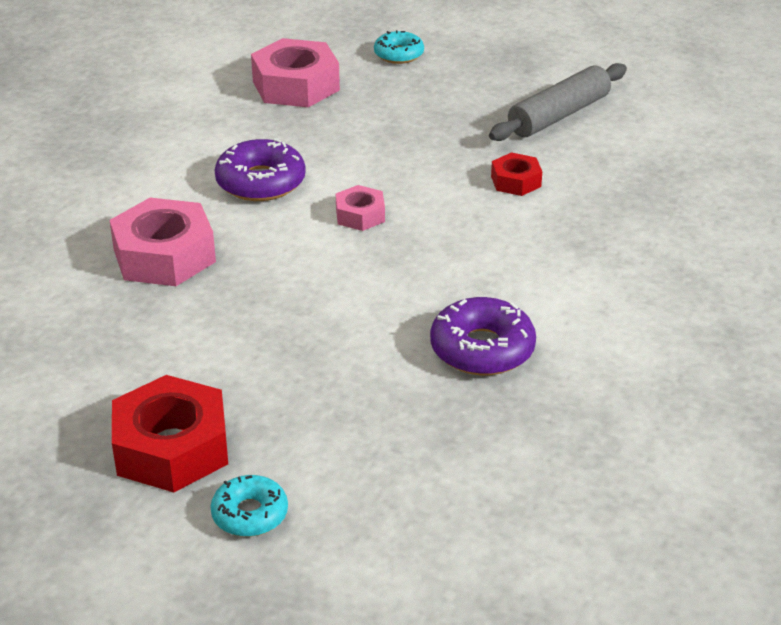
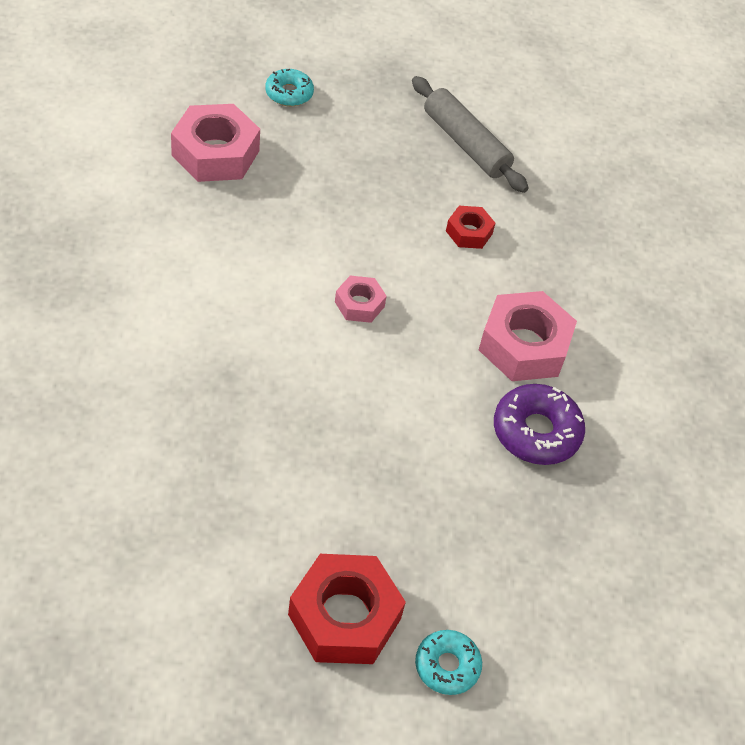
camera: 30 degrees left, 15 degrees up
(164, 256) = (212, 397): pink nut -> pink nut (524, 345)
(260, 182) = (250, 284): purple donut -> none
(558, 115) = (465, 144): grey rolling pin -> grey rolling pin turned 60 degrees counterclockwise

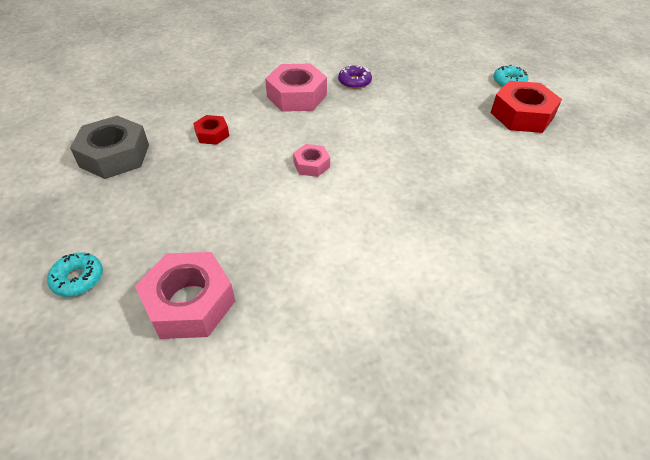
camera: 105 degrees left, 5 degrees down
(465, 144) = (115, 155): grey rolling pin -> grey nut
(536, 432) = (354, 82): purple donut -> purple donut, size x0.64

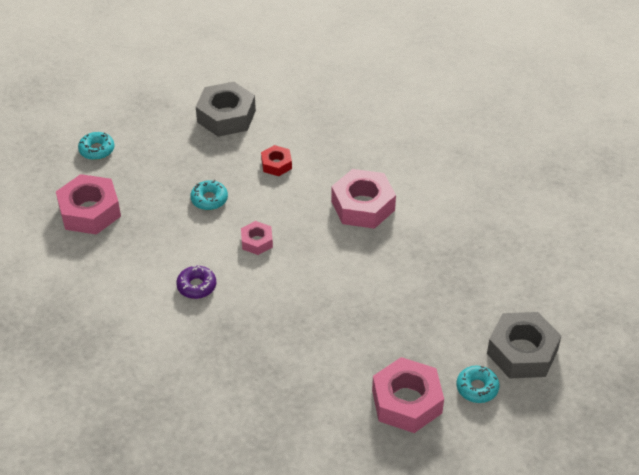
camera: 75 degrees right, 0 degrees up
(233, 188) = (209, 199): none -> turquoise donut
(354, 82) = (411, 246): purple donut -> purple donut (196, 286)
(476, 58) = (522, 352): none -> grey nut
(522, 115) = (407, 401): red nut -> pink nut

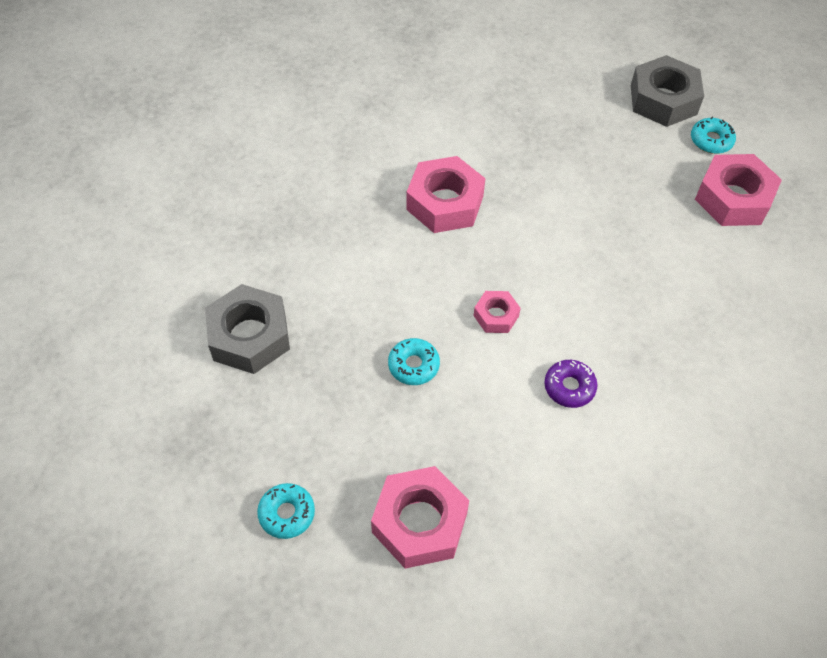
camera: 85 degrees left, 10 degrees up
(276, 164) = (358, 284): red nut -> none

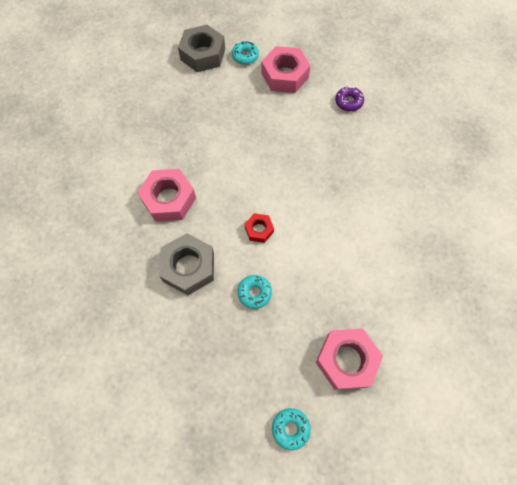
camera: 50 degrees left, 10 degrees up
(249, 336) = (162, 368): grey nut -> grey nut (188, 267)
(496, 316) = (259, 230): pink nut -> red nut
(569, 387) = (326, 229): purple donut -> purple donut (348, 102)

